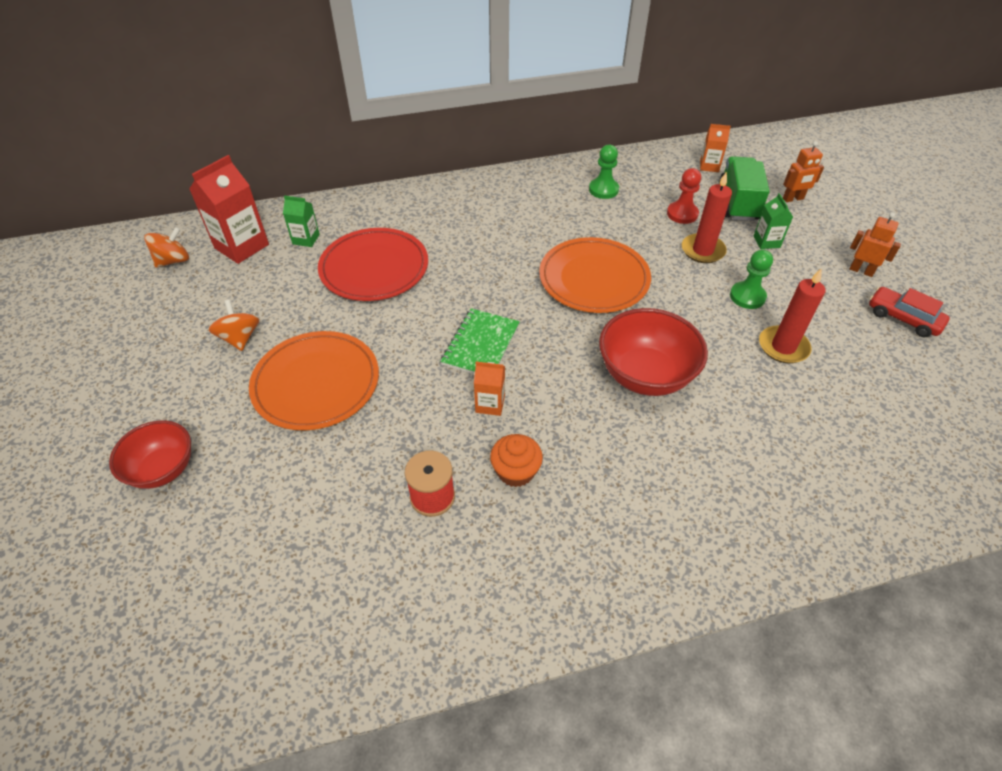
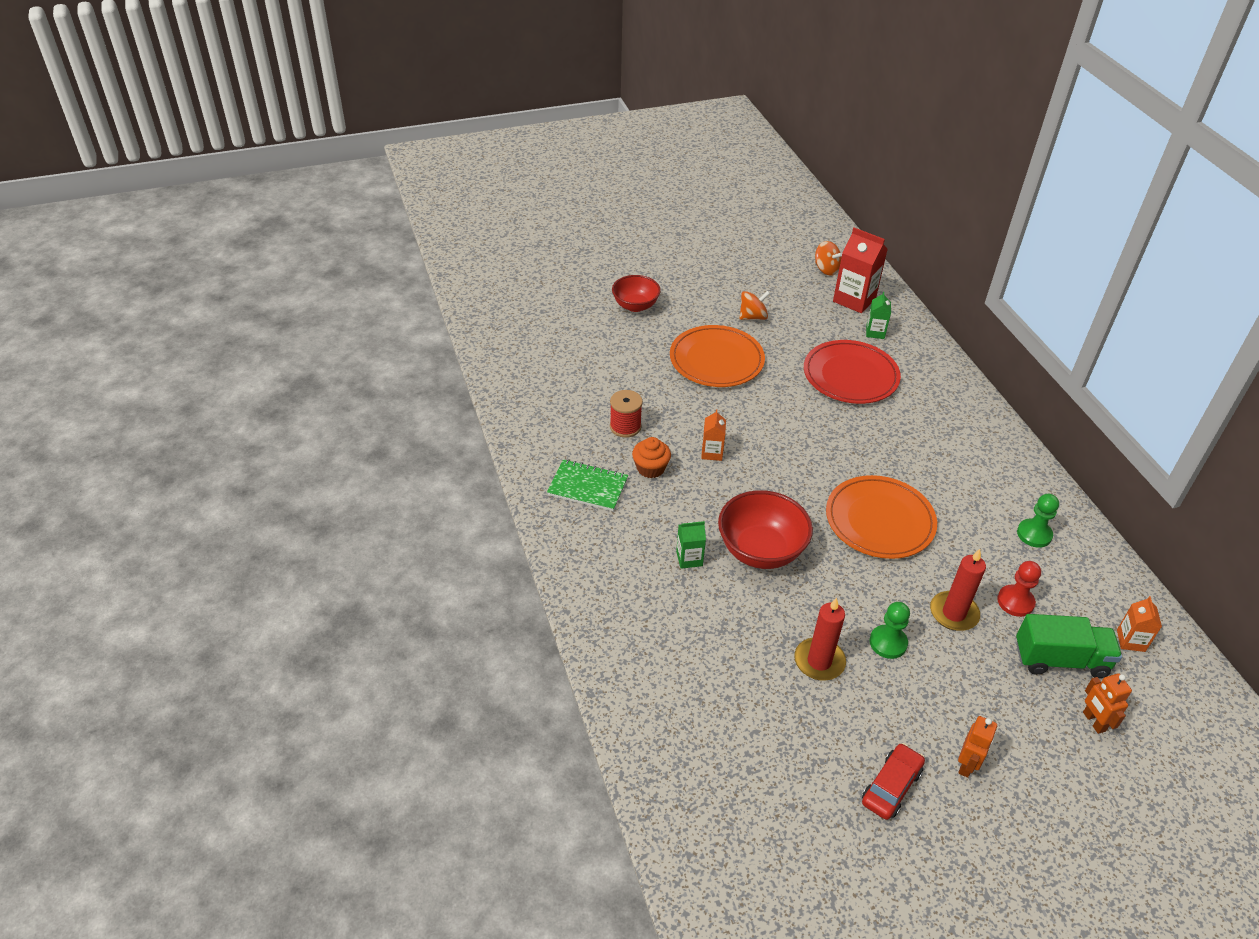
camera: 85 degrees right, 5 degrees down
(480, 345) = (774, 445): green notebook -> green notebook (588, 487)
(766, 242) = (991, 676): green carton -> green carton (689, 558)

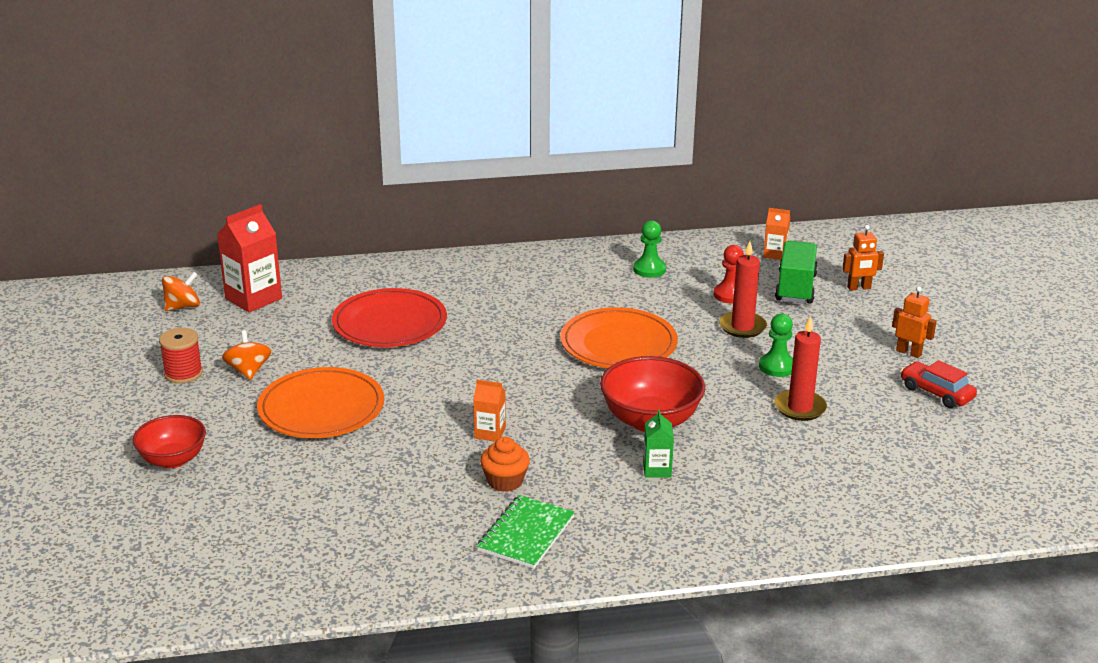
camera: 80 degrees left, 15 degrees down
(625, 426) = (423, 493): red spool -> red spool (183, 373)
(875, 332) = (321, 296): green carton -> none

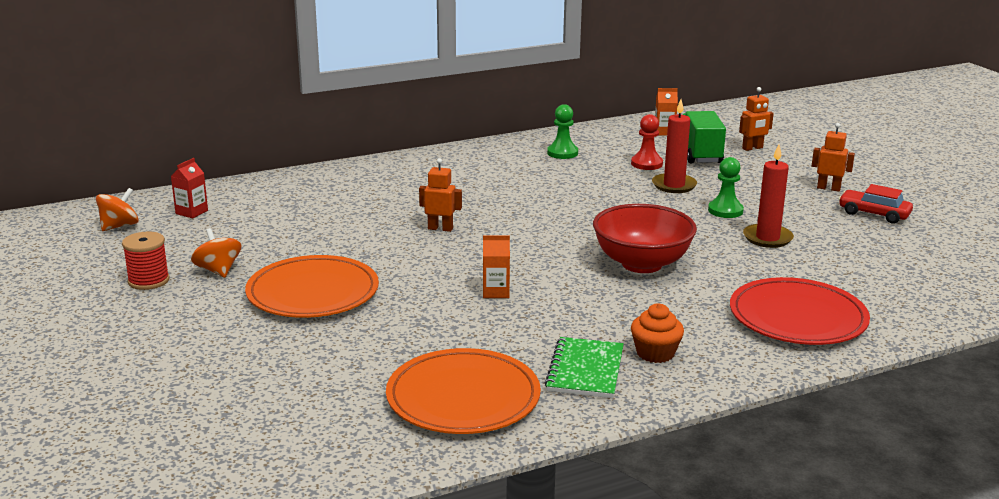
camera: 15 degrees left, 5 degrees down
(173, 460) = (175, 356): red bowl -> none
(253, 298) = (191, 212): red carton -> red carton, size x0.54
(389, 323) = (342, 217): red plate -> red plate (797, 317)
(476, 350) = (440, 228): none -> orange robot
(505, 481) = (536, 329): orange cupcake -> orange cupcake (655, 353)
(618, 344) = (572, 209): orange plate -> orange plate (463, 397)
(657, 469) = (674, 301): green carton -> none

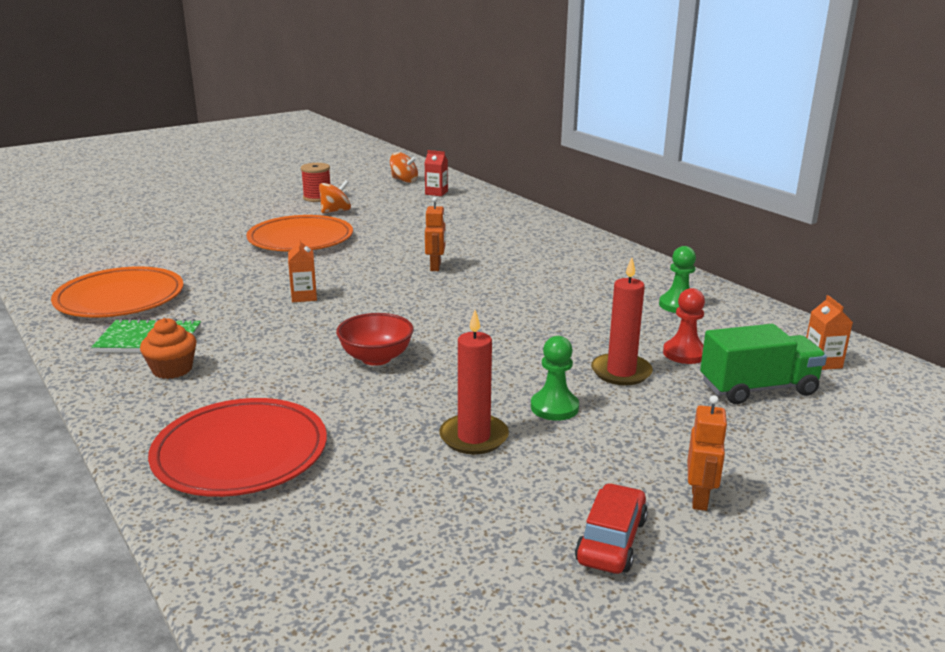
camera: 80 degrees right, 0 degrees up
(641, 264) = (376, 358): red bowl -> red bowl, size x0.66
(752, 148) = (825, 431): orange robot -> none

